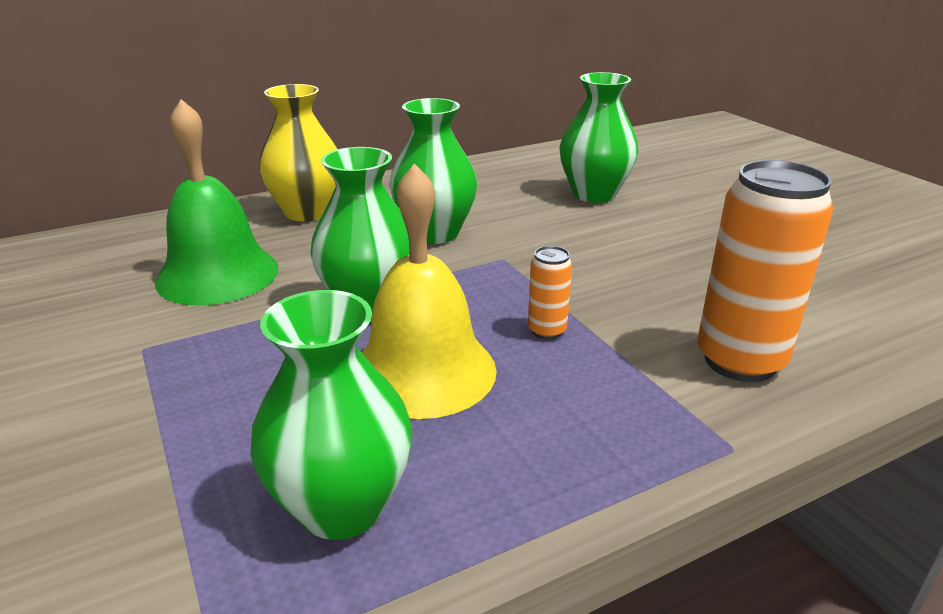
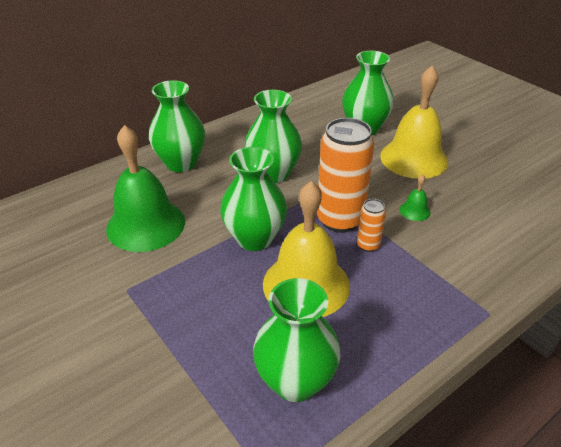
camera: 10 degrees left, 10 degrees up
(307, 212) = (181, 163): yellow vase -> green vase
(640, 294) = (415, 211): none -> green bell
(660, 232) = (414, 158): none -> yellow bell
(740, 361) = (481, 254): orange can -> orange can (340, 220)

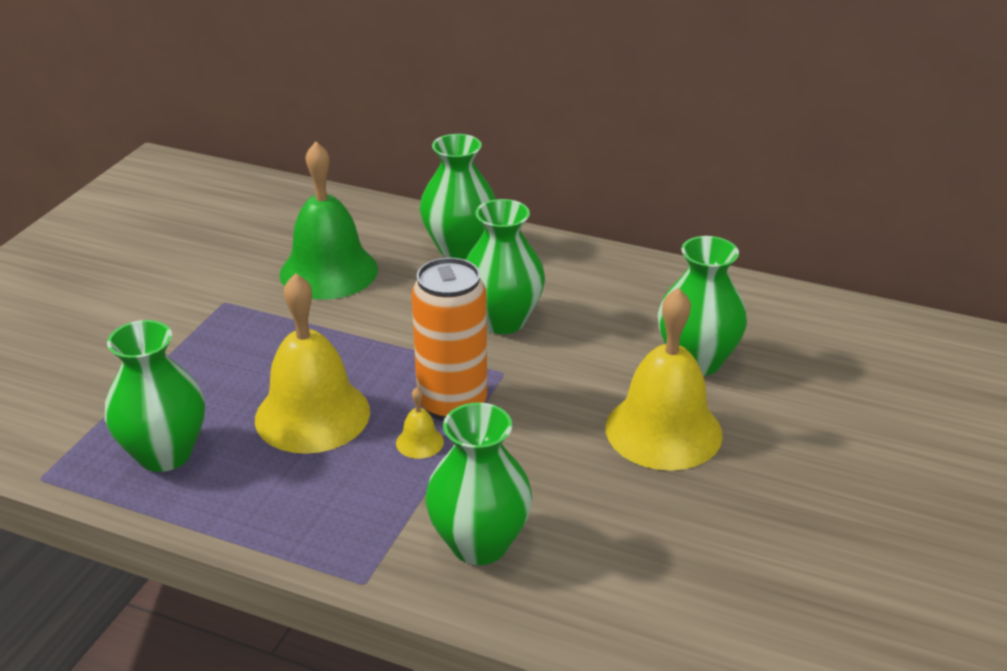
camera: 60 degrees right, 5 degrees down
(254, 238) = (363, 351): green vase -> green vase (479, 543)
(368, 245) = (419, 442): orange can -> yellow bell
(415, 211) = (529, 464): green bell -> none

